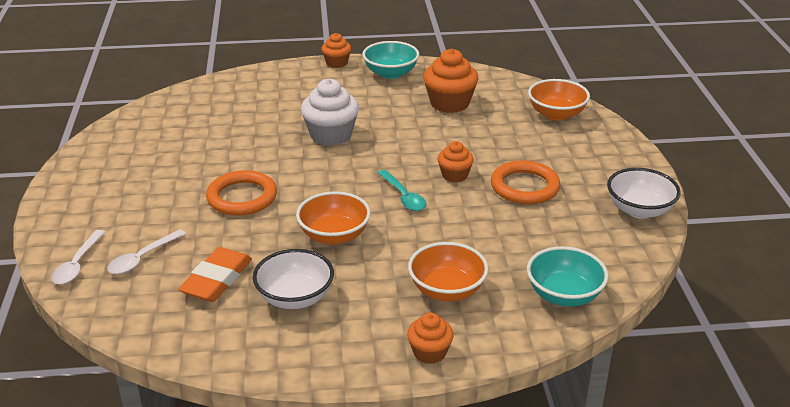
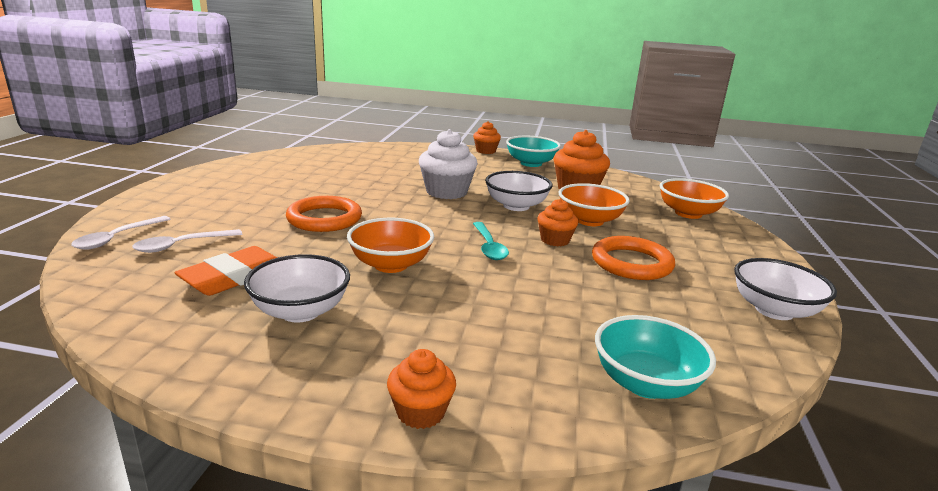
camera: 15 degrees right, 10 degrees down
(404, 140) = (516, 206): none -> white bowl
(447, 290) = (487, 343): orange bowl -> orange bowl (589, 221)

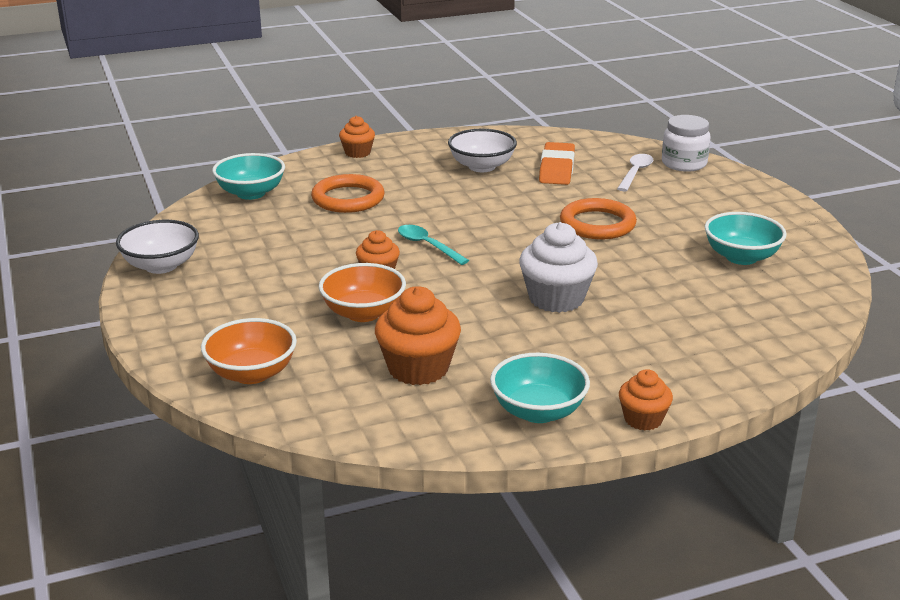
camera: 150 degrees right, 5 degrees up
(117, 238) = (684, 163): white spoon -> white jar
(287, 176) = (741, 257): none -> turquoise bowl
(390, 265) = (478, 207): orange bowl -> none
(516, 206) = (459, 306): white bowl -> none
(631, 263) = (292, 272): orange ring -> orange ring (348, 198)

